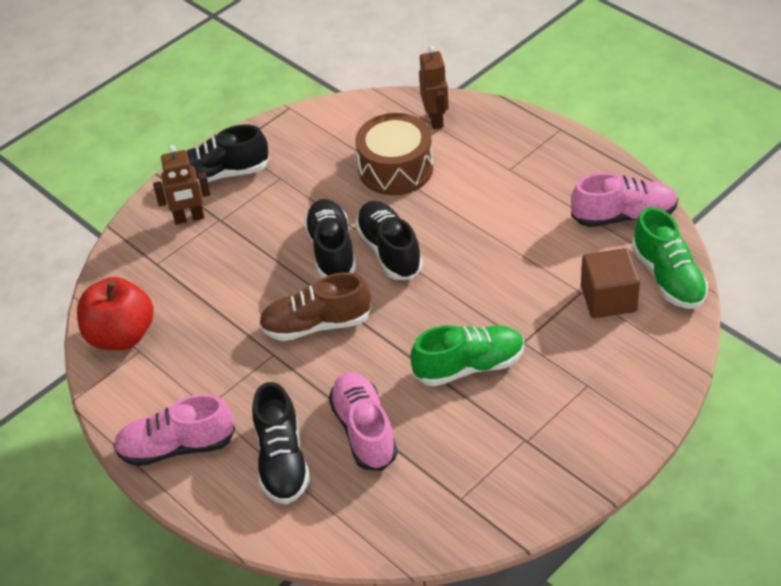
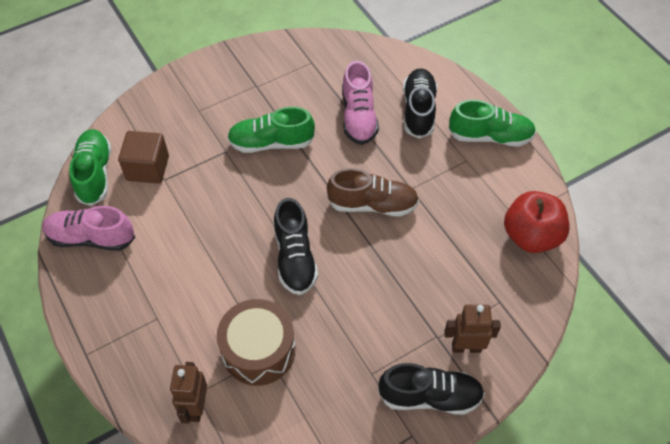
camera: 170 degrees left, 10 degrees up
(176, 447) = (490, 136): pink shoe -> green shoe
(331, 251) = (343, 272): black shoe -> none

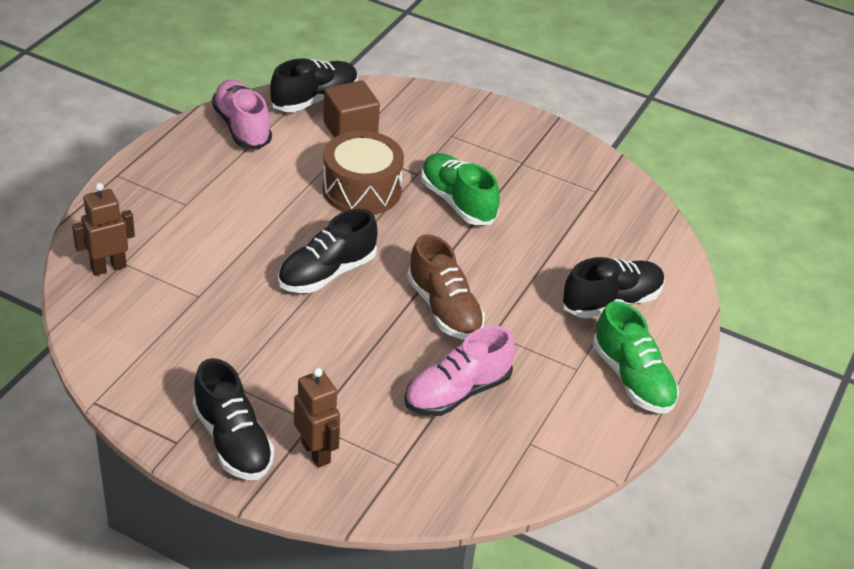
camera: 55 degrees right, 15 degrees down
(95, 174) = (315, 99): green shoe -> black shoe
(258, 350) = (198, 287): brown drum -> brown drum (362, 190)
(358, 116) = (555, 255): pink shoe -> pink shoe (457, 392)
(531, 236) = (515, 465): red apple -> none

